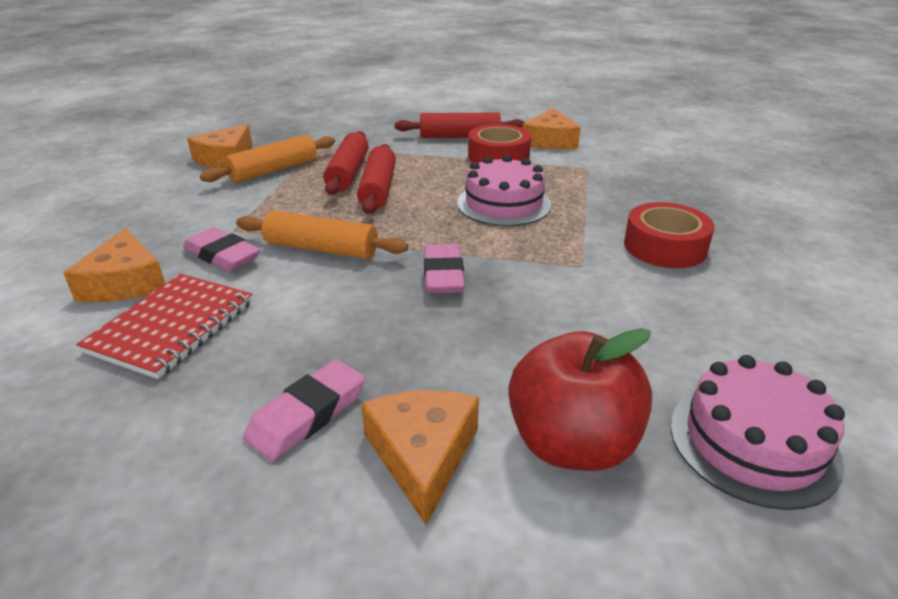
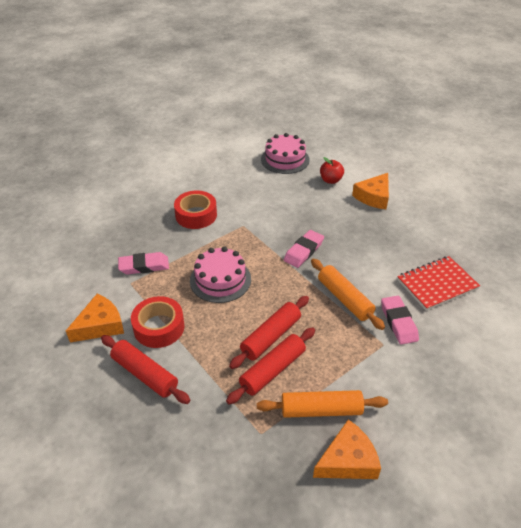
camera: 140 degrees left, 10 degrees up
(125, 282) = (455, 328): orange cheese -> none
(307, 415) = (400, 223): pink eraser -> pink eraser (144, 266)
(572, 444) = (330, 180): red apple -> red apple, size x0.56

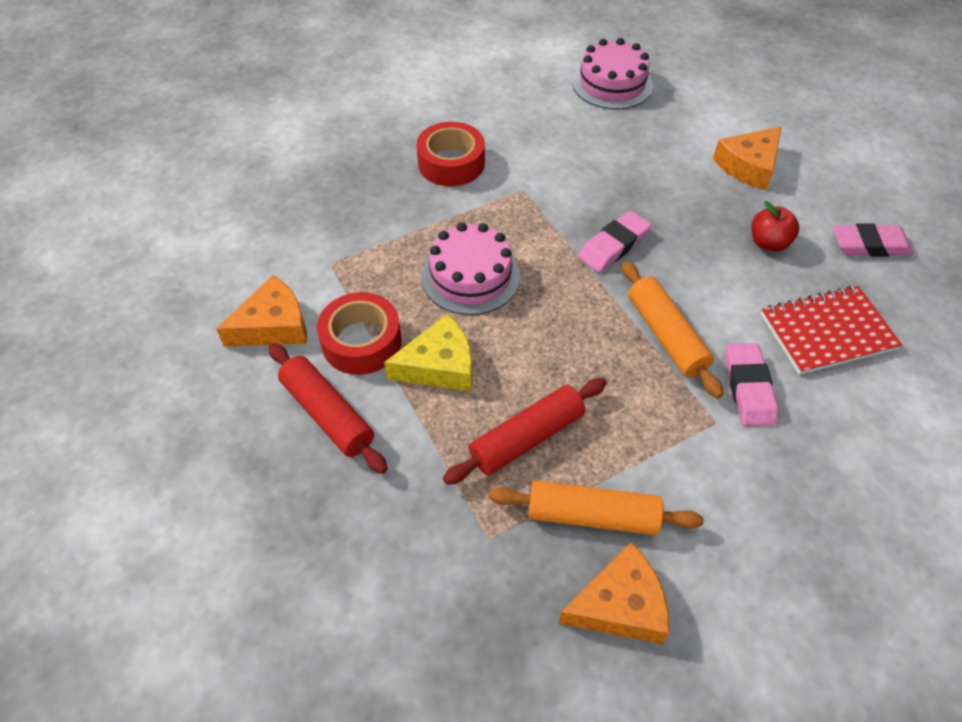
camera: 10 degrees right, 10 degrees up
(144, 266) = (355, 238): pink eraser -> pink eraser (869, 245)
(210, 335) = (439, 365): none -> yellow cheese
(271, 337) = (534, 382): red rolling pin -> none
(330, 180) = (681, 128): red apple -> red apple (768, 243)

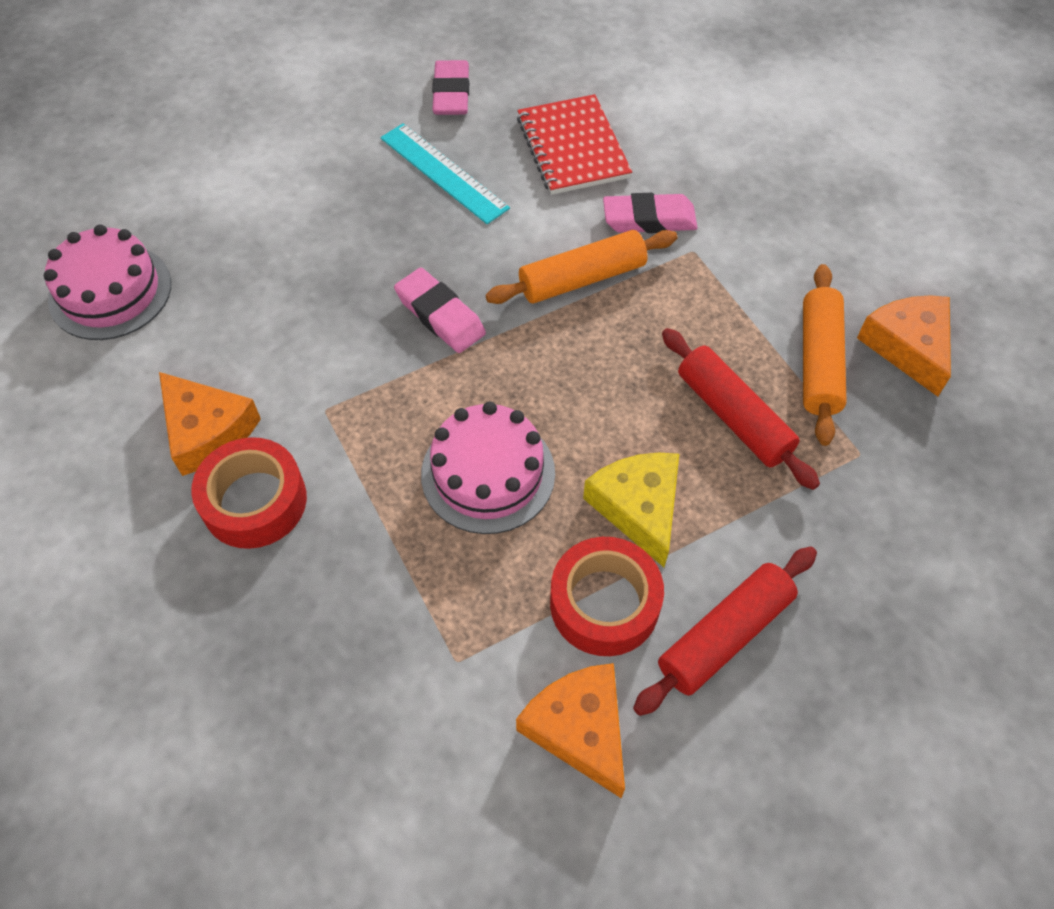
camera: 90 degrees left, 5 degrees up
(749, 166) = (311, 170): orange cheese -> orange cheese (207, 431)
(768, 243) = (443, 173): red apple -> turquoise ruler

